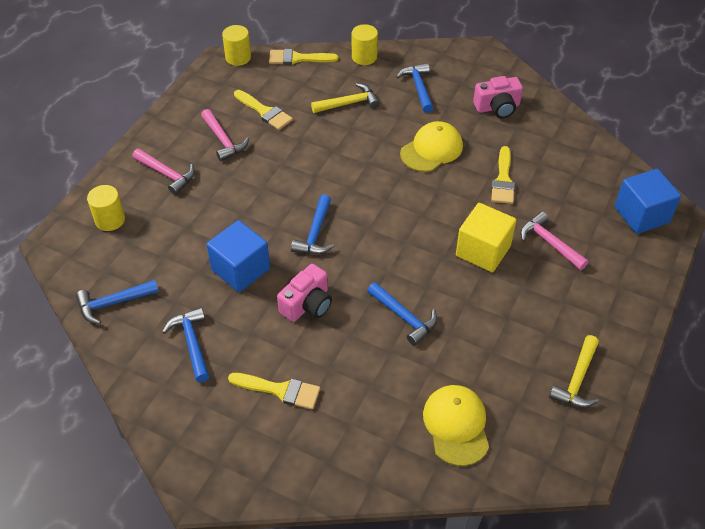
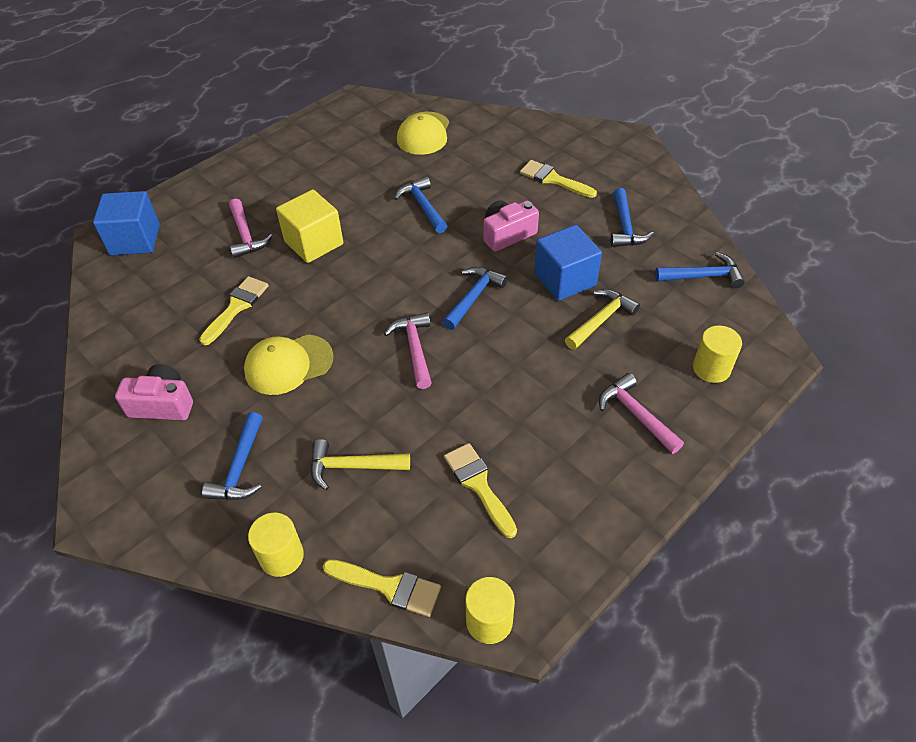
camera: 160 degrees left, 0 degrees up
(223, 140) = (550, 449): pink hammer -> pink hammer (414, 349)
(577, 380) = (313, 140): yellow hammer -> yellow hammer (601, 320)

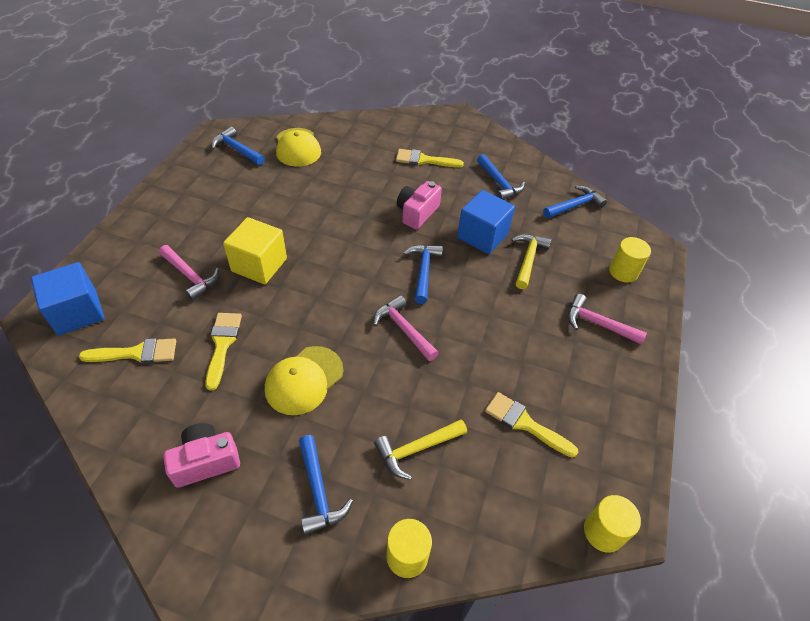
camera: 30 degrees left, 0 degrees up
(389, 587) = (511, 540): yellow brush -> yellow brush (136, 353)
(423, 206) = (335, 208): blue hammer -> blue hammer (237, 149)

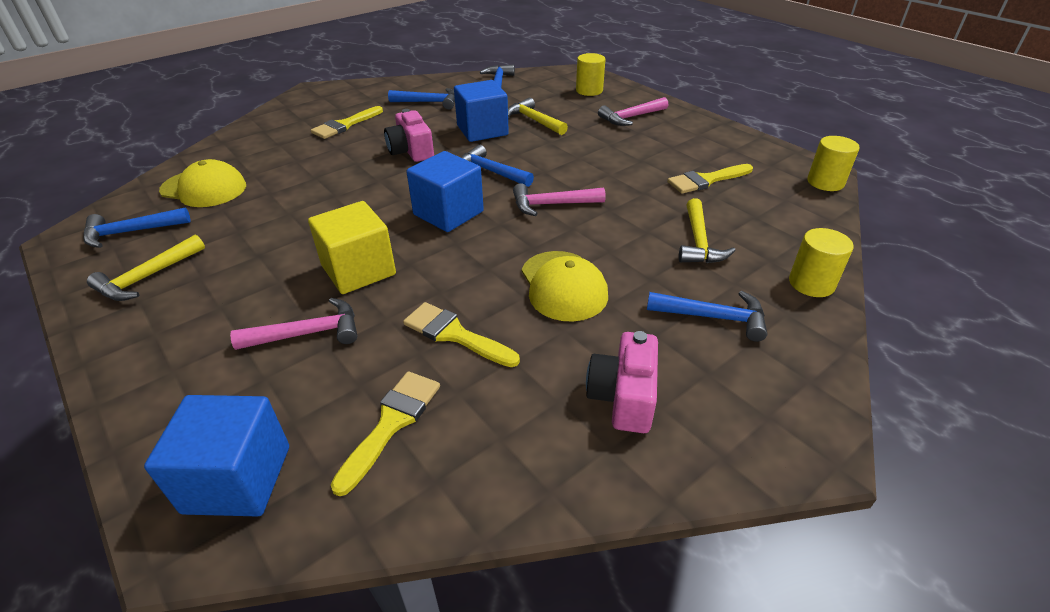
camera: 55 degrees left, 10 degrees down
(202, 183) = (147, 277): none -> yellow hammer
(350, 275) = (448, 213): none -> blue cube

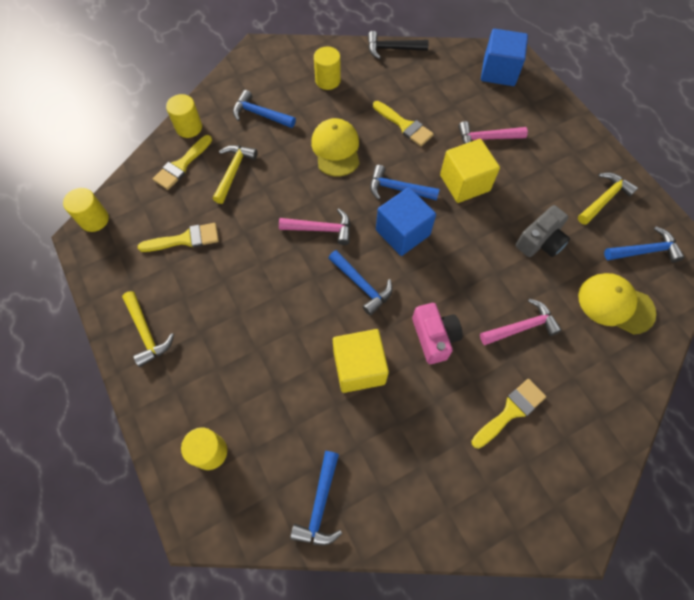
camera: 170 degrees left, 25 degrees up
(268, 225) = (540, 241): none -> grey camera
(391, 423) = (436, 84): yellow brush -> yellow brush (181, 165)
(429, 102) = (415, 457): blue hammer -> blue hammer (398, 189)
(482, 130) = (359, 367): blue cube -> yellow cube
(499, 502) = (392, 49): none -> black hammer
(534, 120) = (299, 380): yellow hammer -> yellow hammer (146, 333)
(623, 397) = (328, 80): pink camera -> yellow cylinder
(631, 117) = (193, 366): pink hammer -> pink hammer (521, 327)

